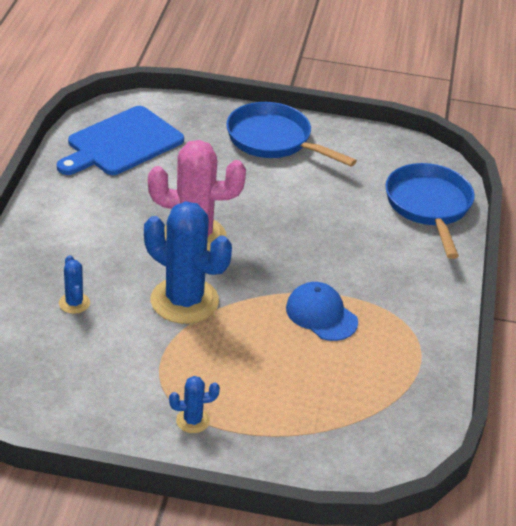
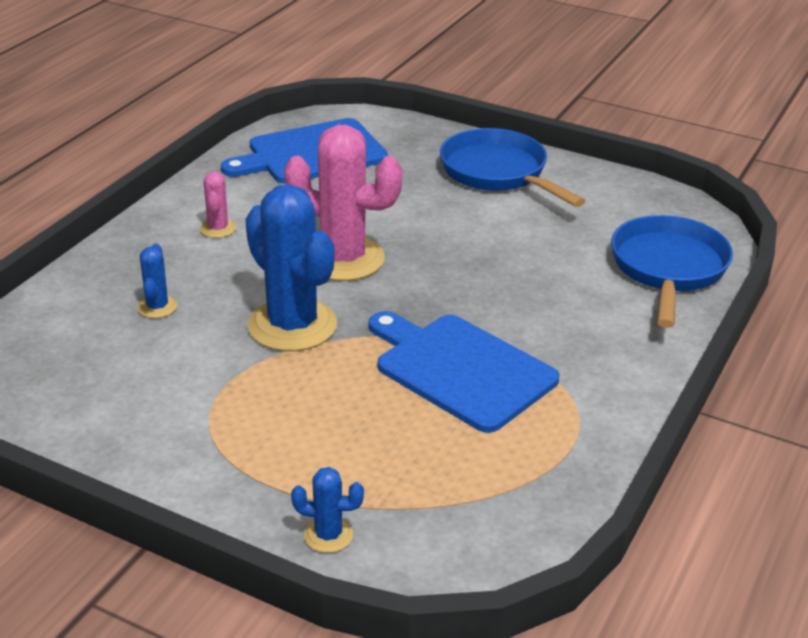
camera: 20 degrees right, 5 degrees down
(84, 225) = (218, 228): none -> pink cactus
(193, 421) = (225, 463): blue cactus -> blue cactus (328, 535)
(321, 315) = (460, 369): blue cap -> blue cutting board

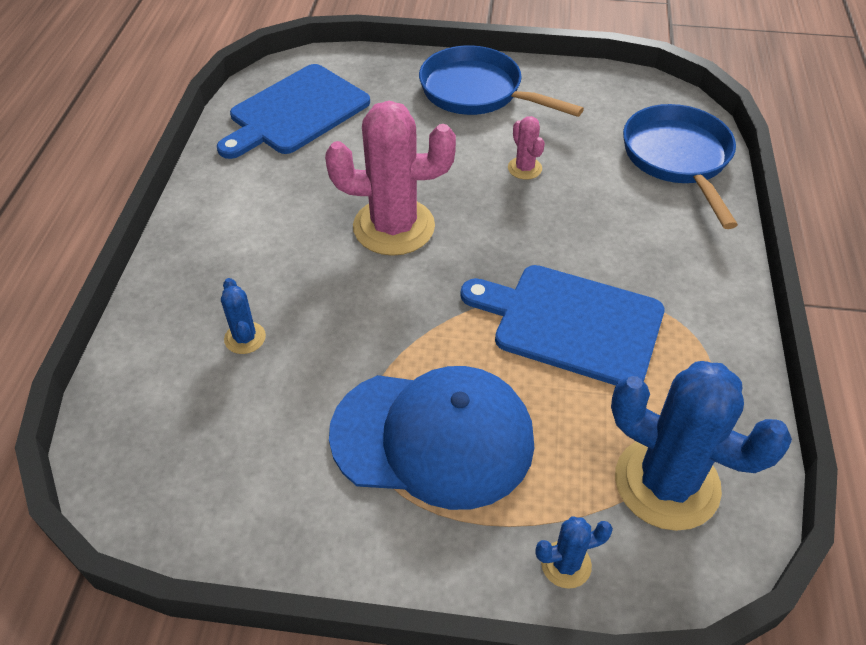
camera: 20 degrees left, 15 degrees up
(218, 228) = (253, 224): pink cactus -> pink cactus (524, 168)
(272, 417) = (433, 437): none -> blue cap
(292, 325) = (390, 320): blue cactus -> blue cactus (667, 483)

